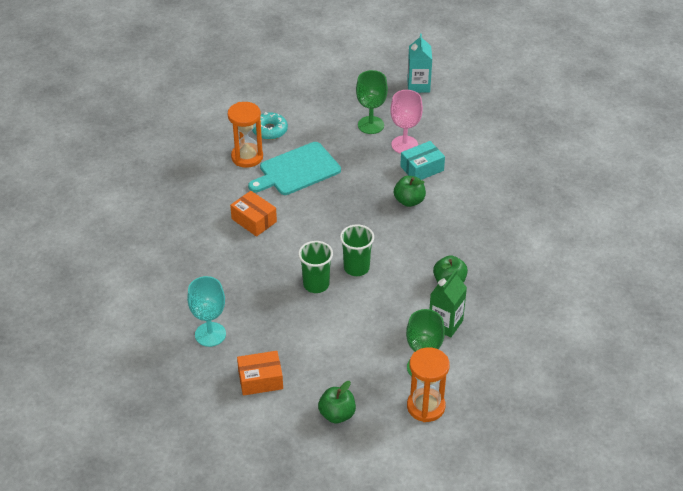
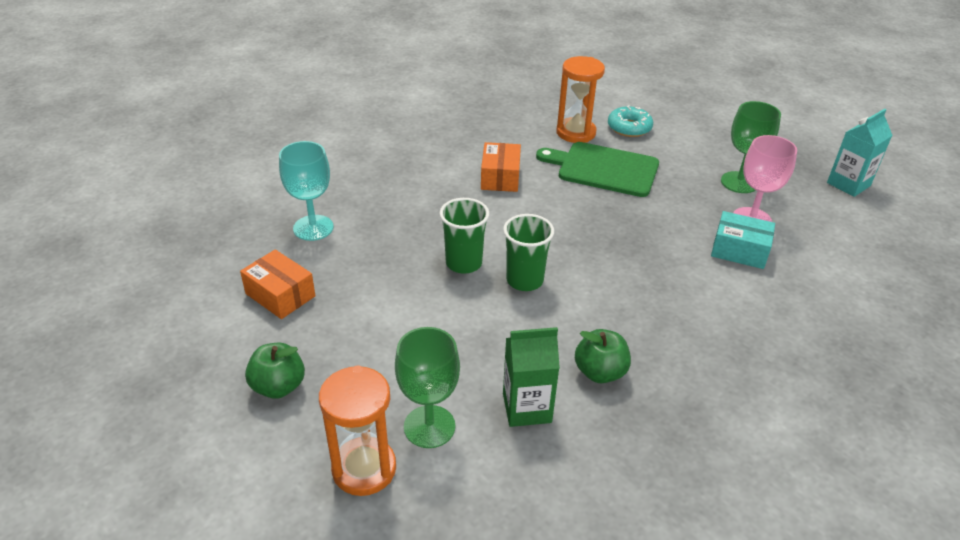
camera: 50 degrees right, 5 degrees down
(297, 170) = (604, 169): turquoise cutting board -> green cutting board
(409, 201) = (677, 267): green apple -> none

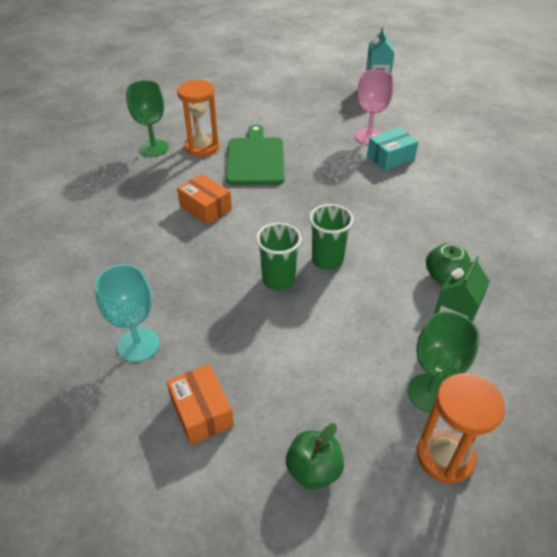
camera: 50 degrees left, 5 degrees up
(280, 295) = (201, 412): orange box -> orange box turned 75 degrees clockwise
(604, 169) = (255, 159): green cutting board -> green cutting board turned 120 degrees clockwise
(629, 128) = (227, 124): turquoise donut -> none
(739, 182) = (331, 120): green goblet -> green goblet (154, 148)

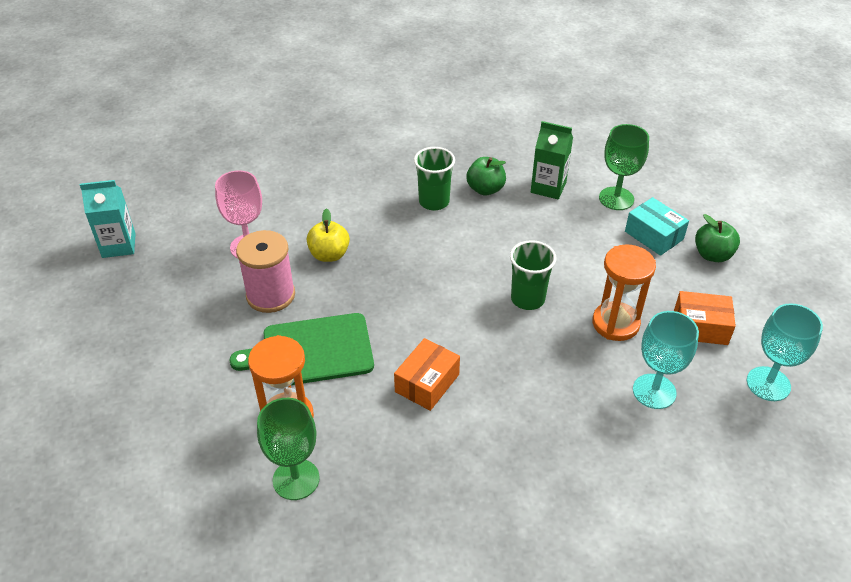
camera: 100 degrees left, 0 degrees up
(103, 450) = (768, 384): none -> turquoise goblet
(201, 412) = (700, 327): orange box -> orange box turned 45 degrees clockwise
(315, 144) = (270, 295): none -> pink spool
(327, 260) = (487, 266): green cup -> green cup (434, 202)
(355, 172) = (329, 255): none -> yellow apple
(390, 157) = (294, 227): turquoise box -> turquoise box (654, 235)
(445, 456) = (666, 192): orange hourglass -> orange hourglass (615, 323)

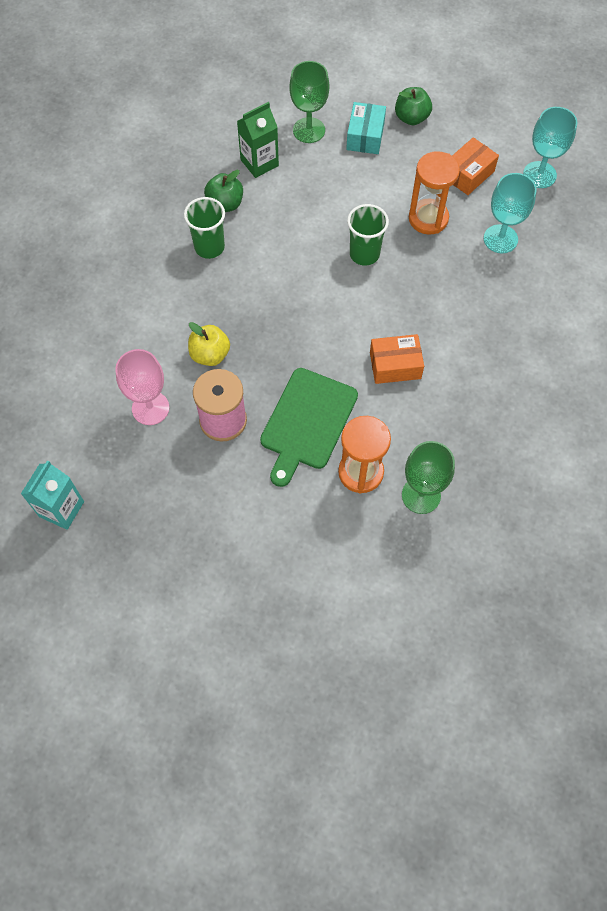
camera: 55 degrees left, 20 degrees up
(427, 383) = (395, 365): orange box -> orange box turned 75 degrees counterclockwise
(654, 235) = (365, 136): turquoise box -> turquoise box turned 75 degrees counterclockwise

